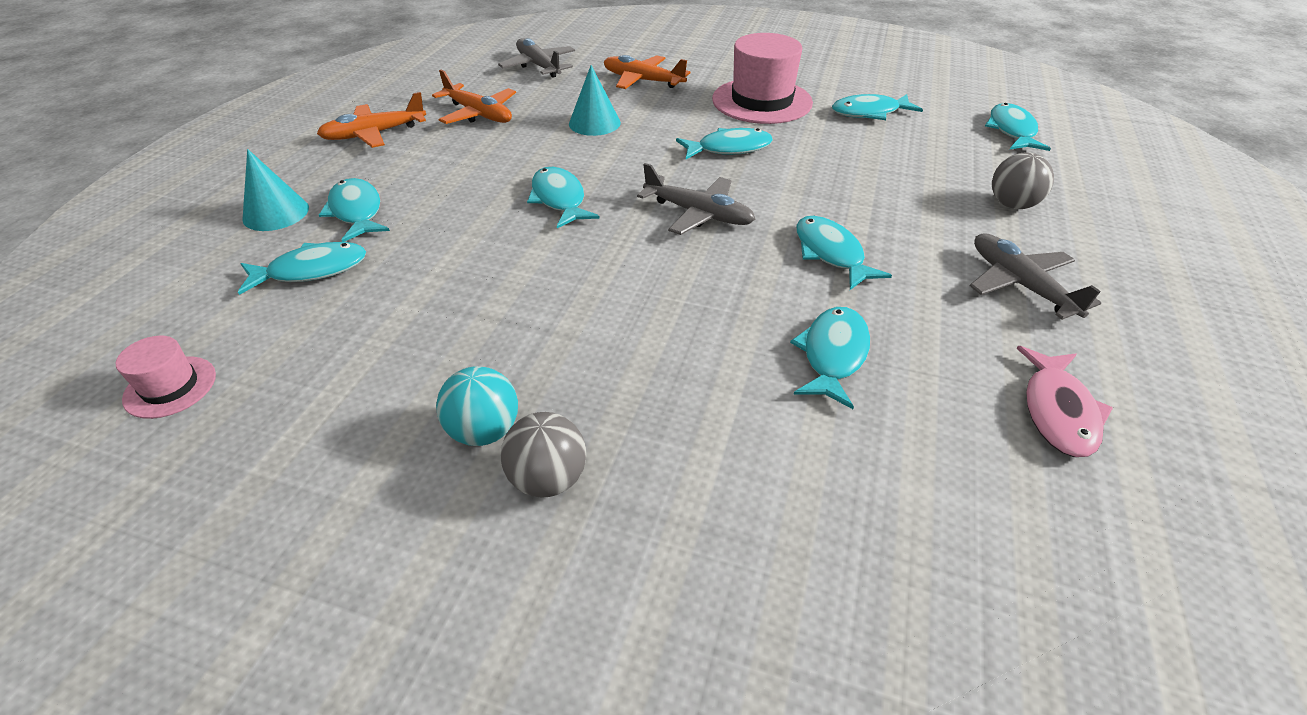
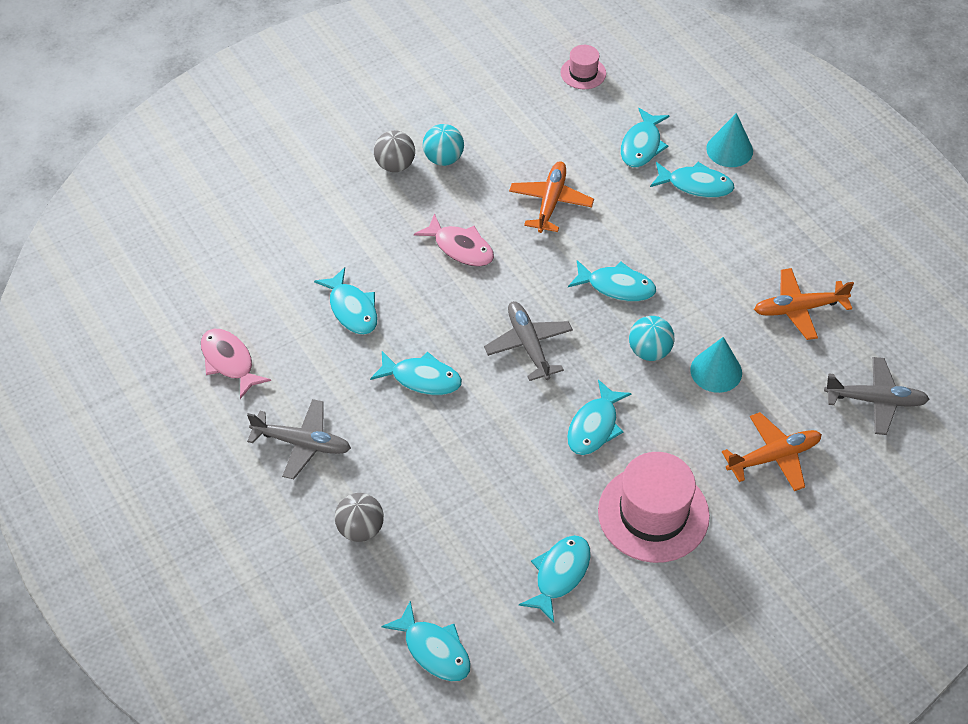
camera: 130 degrees right, 10 degrees up
(375, 134) = (814, 234): orange plane -> orange plane (550, 202)
(615, 155) = (649, 351): none -> turquoise ball
(630, 323) = (460, 247): none -> pink fish
(698, 214) = (528, 345): grey plane -> grey plane turned 90 degrees clockwise

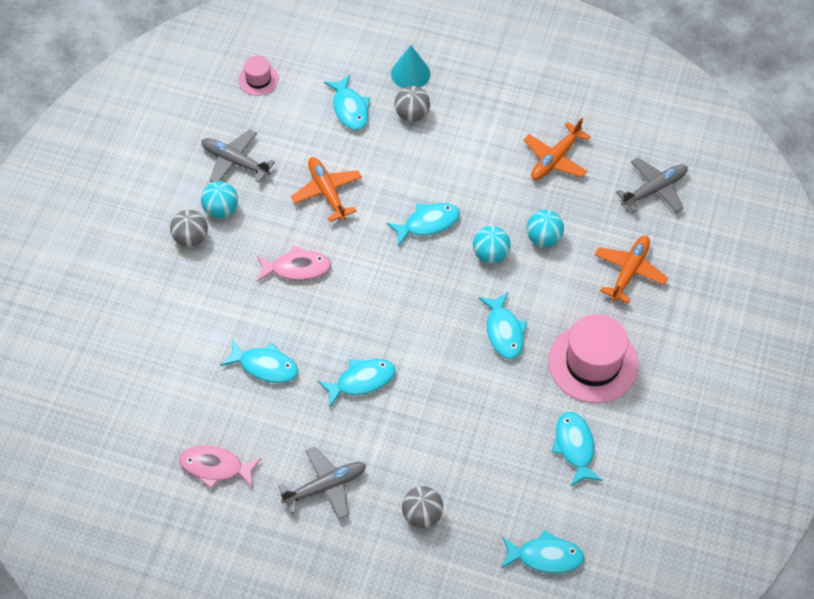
camera: 40 degrees left, 5 degrees up
(528, 345) = (410, 306): grey plane -> grey plane (235, 162)
(696, 185) = (412, 114): turquoise fish -> grey ball
(716, 371) = (543, 238): turquoise cone -> turquoise ball

